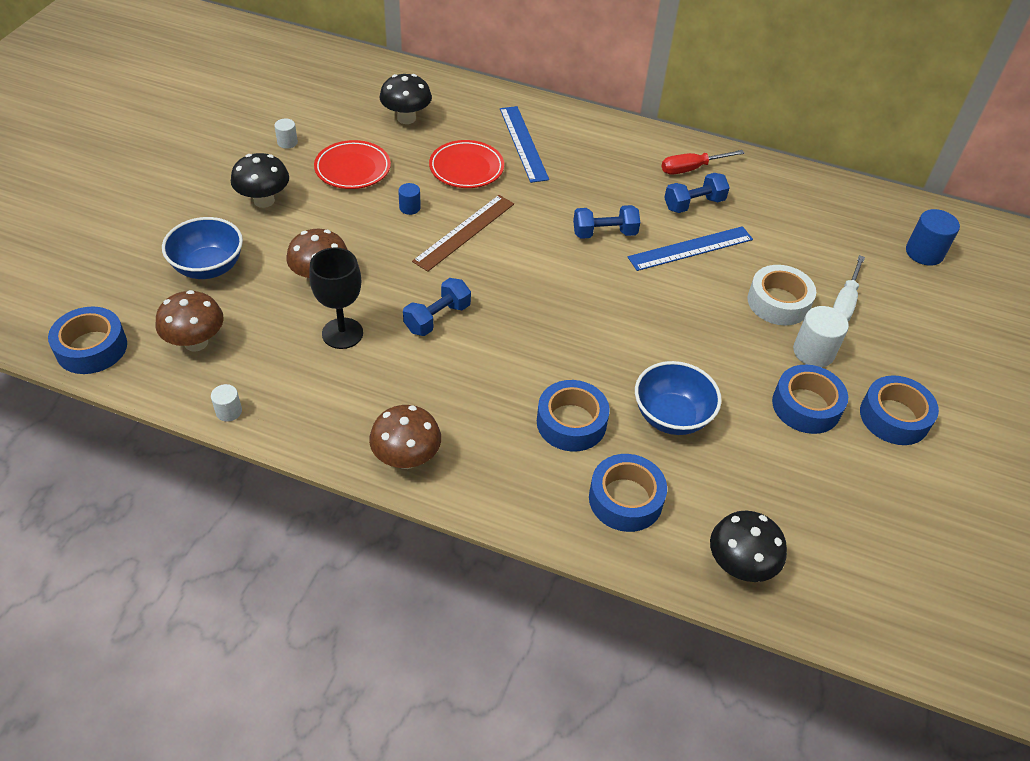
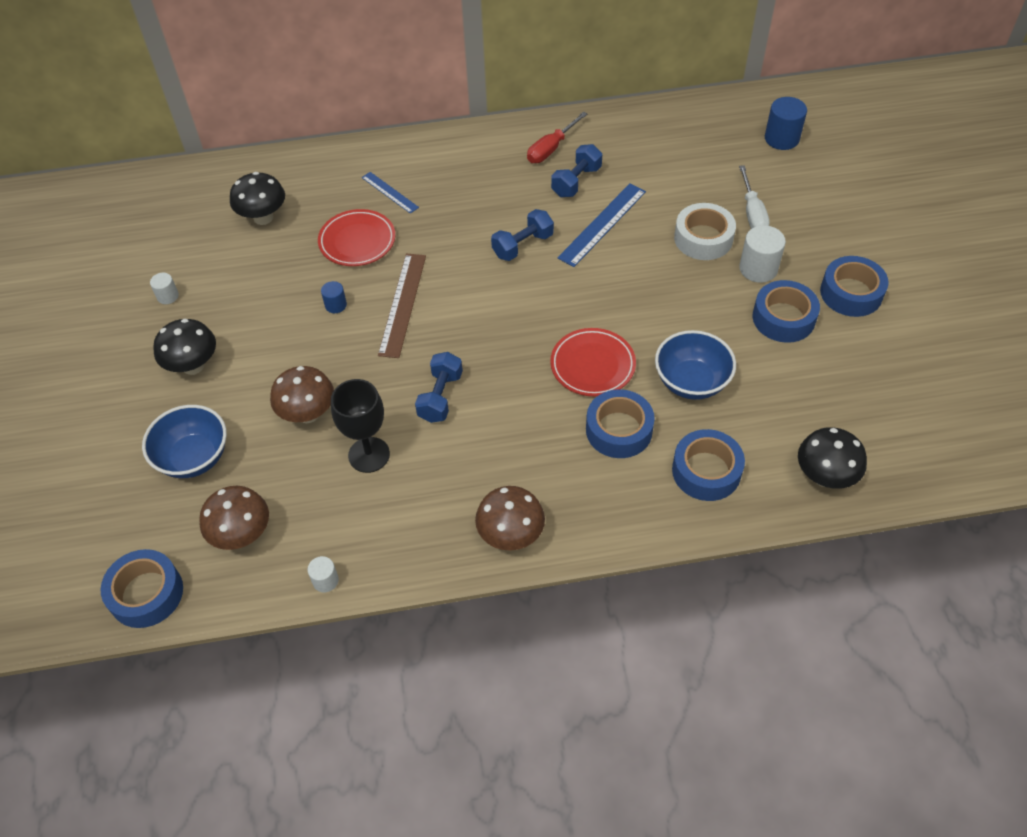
camera: 25 degrees left, 5 degrees up
(353, 169) = (252, 292): red plate -> red plate (592, 365)
(523, 143) = (390, 192): blue ruler -> blue ruler, size x0.60

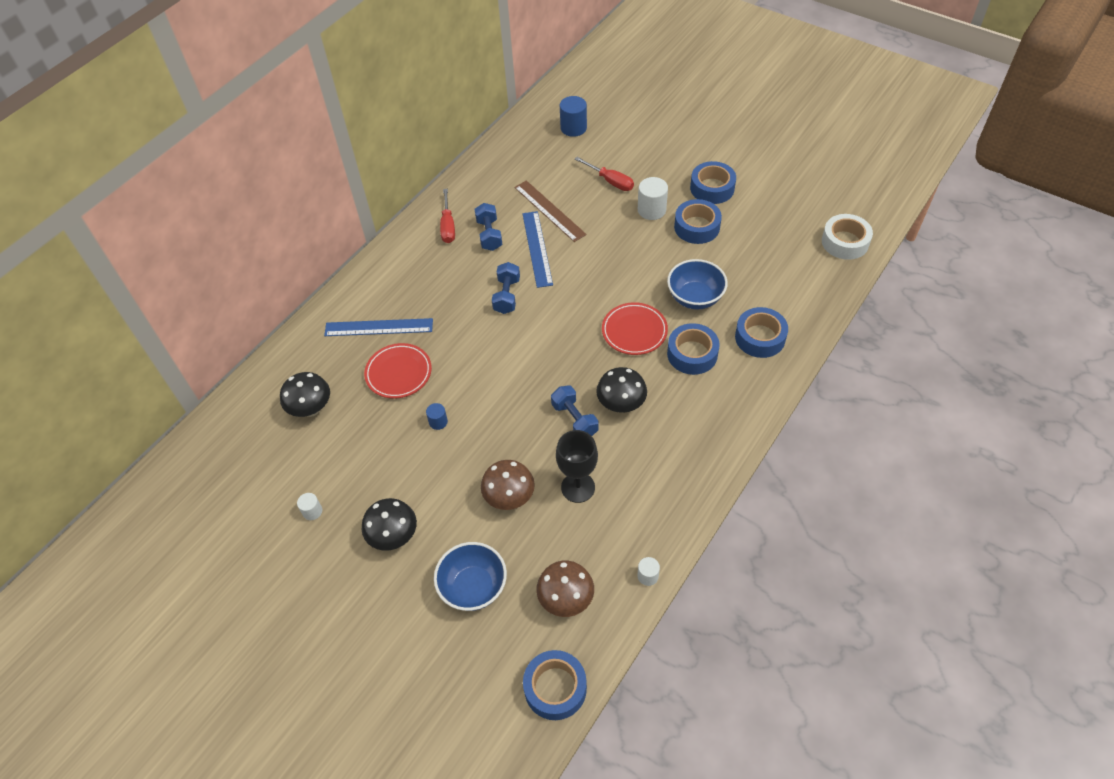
camera: 45 degrees left, 0 degrees up
(390, 192) = (379, 327): blue ruler -> blue ruler, size x1.67
(402, 304) = (480, 387): brown ruler -> brown ruler (549, 210)
(511, 535) = (710, 458): brown mushroom -> none
(703, 238) = (602, 215): white tape -> white tape (845, 242)
(752, 213) = (610, 181): white screwdriver -> red screwdriver
(824, 476) = (814, 292): black mushroom -> black mushroom (621, 405)

